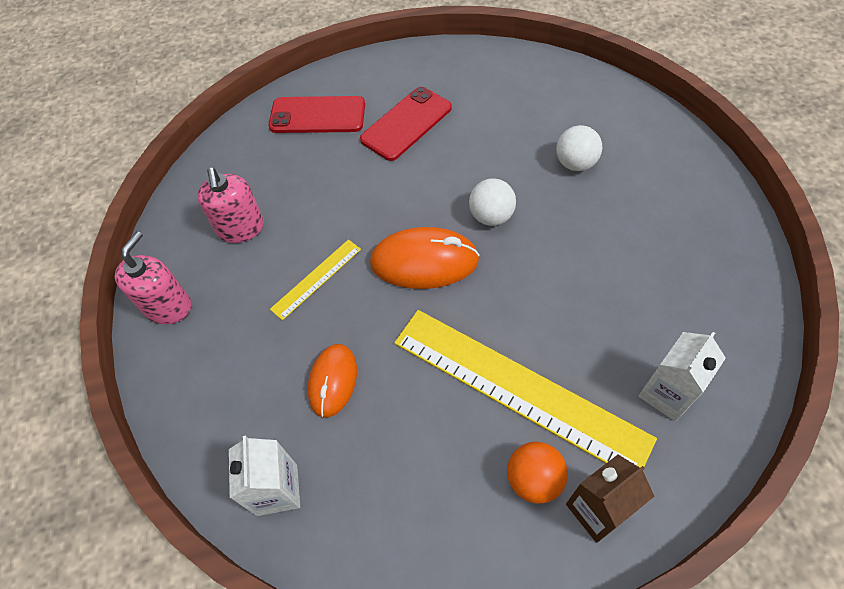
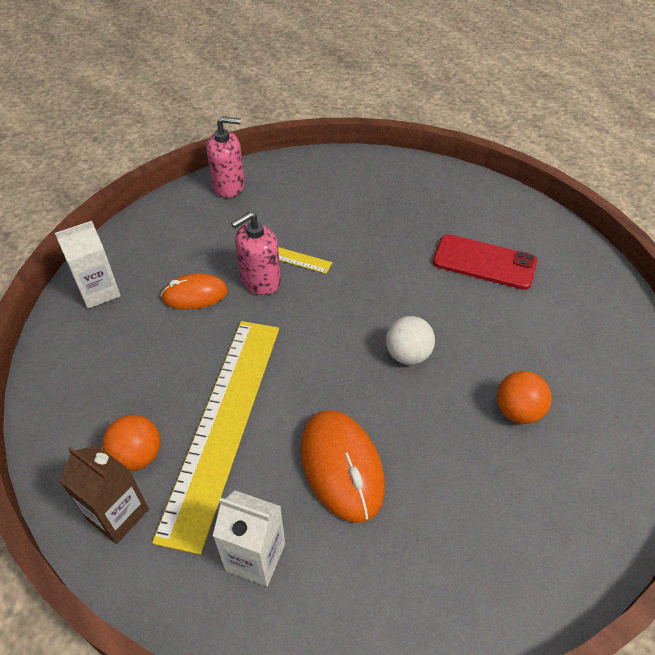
camera: 65 degrees right, 10 degrees down
(241, 228) = (314, 198): pink soap dispenser -> pink soap dispenser (260, 281)
(317, 115) = (455, 202): red phone -> none
(424, 262) = (332, 319): orange mouse -> orange mouse (341, 466)
(575, 163) = (517, 411): white ball -> orange ball

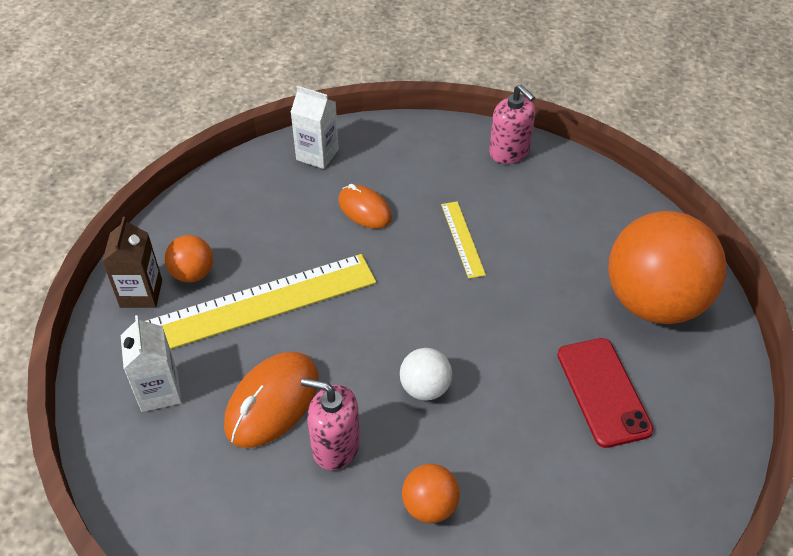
camera: 55 degrees right, 0 degrees up
(260, 281) = (417, 240): pink soap dispenser -> pink soap dispenser (335, 446)
(431, 198) = (654, 302): none -> orange ball

